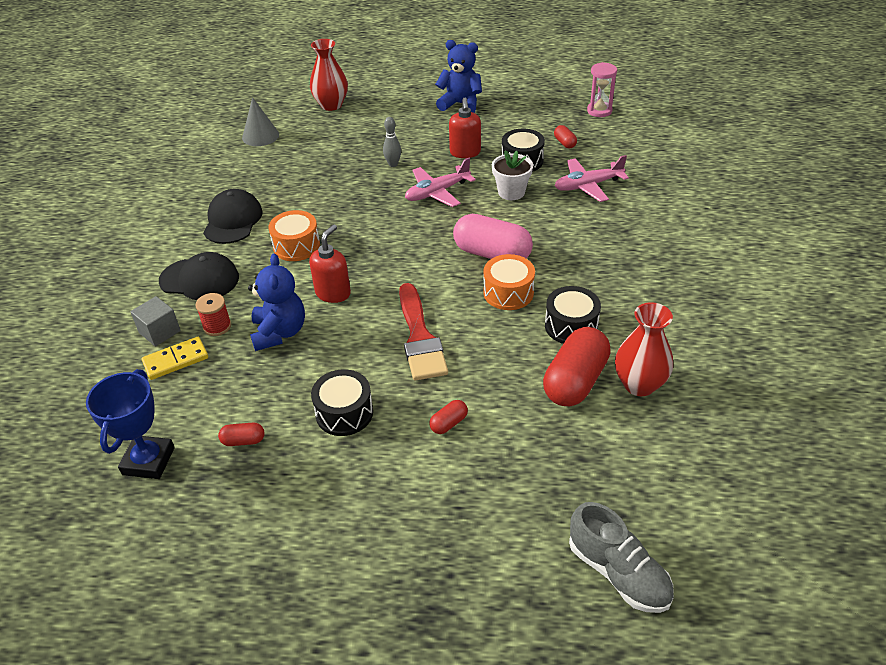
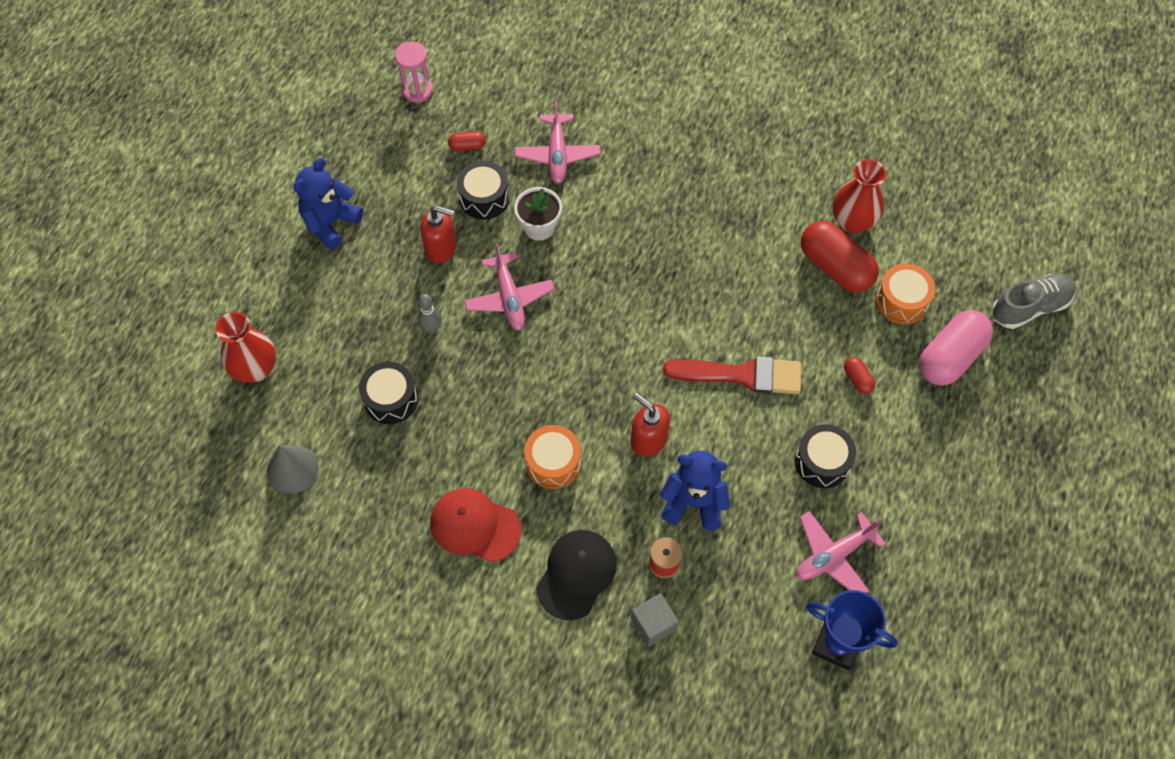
camera: 75 degrees left, 20 degrees up
(176, 360) = (704, 610): yellow domino -> none
(233, 220) = (475, 526): black cap -> red cap
(243, 441) = (833, 555): red capsule -> pink plane
(492, 254) = (638, 277): pink capsule -> pink capsule (950, 357)
(508, 293) = (703, 281): orange drum -> orange drum (901, 301)
(571, 326) = (766, 246): black drum -> black drum (390, 399)

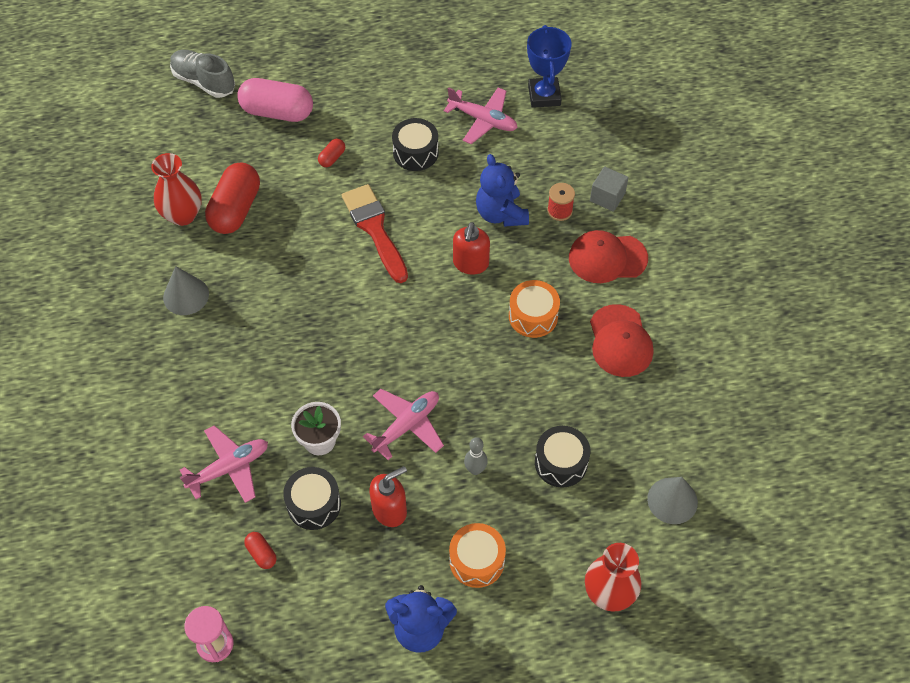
camera: 120 degrees left, 5 degrees down
(441, 248) = (390, 510): red soap dispenser -> red soap dispenser turned 75 degrees clockwise
(576, 574) = (607, 258): black cap -> red cap
(754, 189) = (186, 295): none -> grey cone
(901, 301) = (243, 157): orange drum -> orange drum (477, 561)

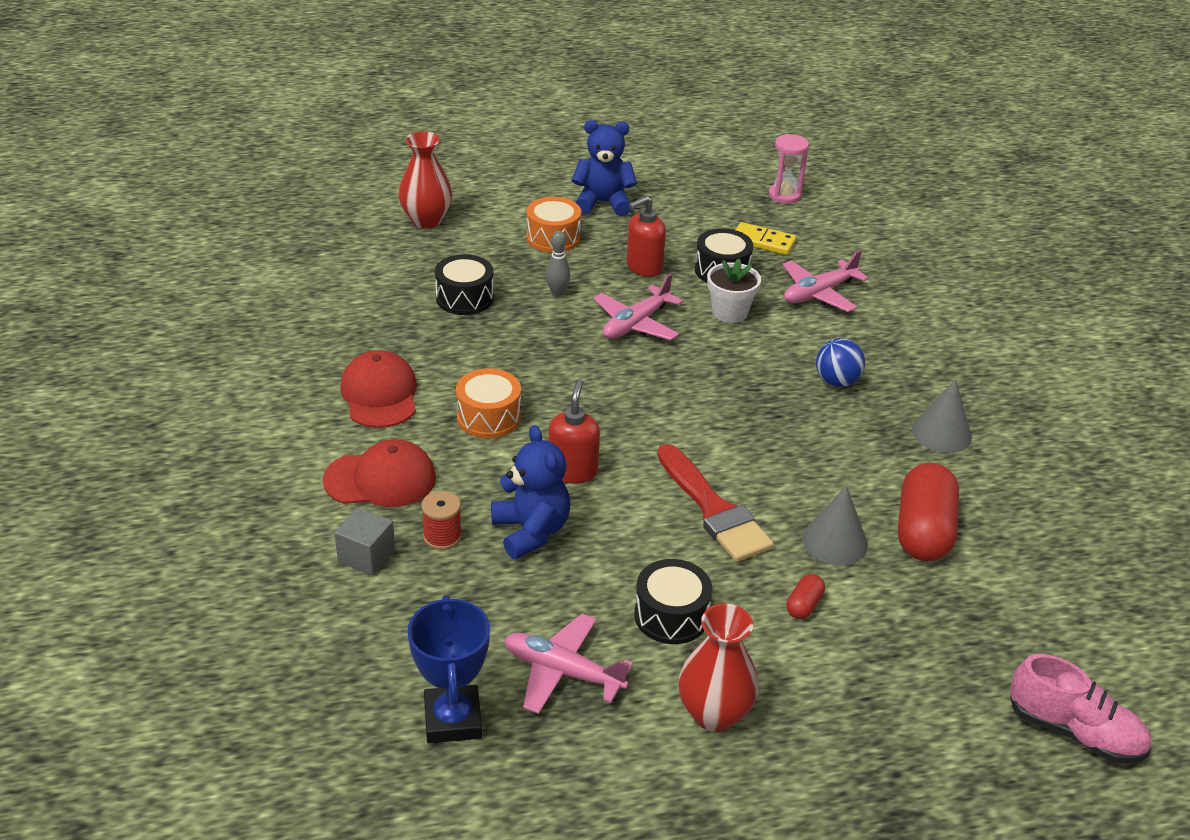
camera: 175 degrees right, 20 degrees down
(183, 215) = (995, 523): red vase -> red vase (714, 714)
(204, 82) = (1074, 732): grey shoe -> pink shoe
(249, 352) = (837, 381): none -> blue ball
(261, 554) = (763, 241): red capsule -> yellow domino
(277, 112) = (920, 679): pink capsule -> none
(672, 500) = (350, 273): grey cone -> grey cone (835, 541)

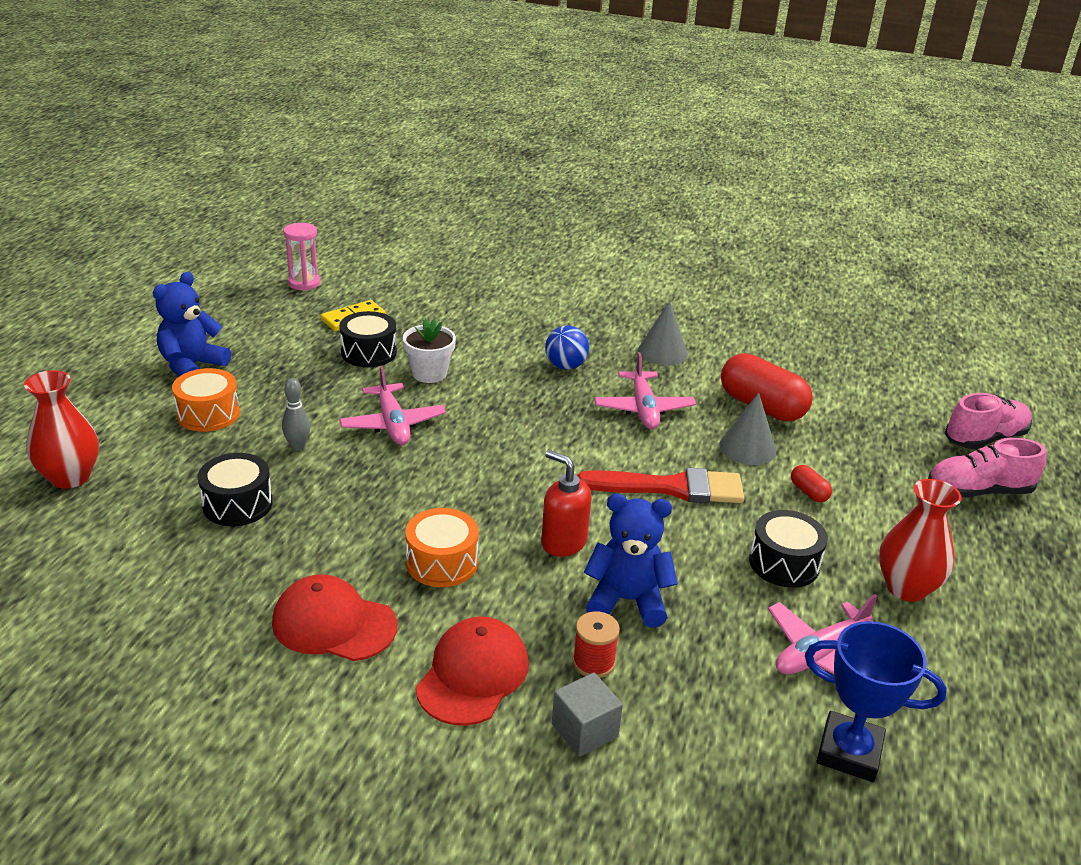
camera: 60 degrees left, 5 degrees down
(643, 267) = (316, 386): red soap dispenser -> none
(819, 293) = (450, 326): pink plane -> pink plane (643, 409)
(951, 744) = (978, 491): none -> pink shoe

